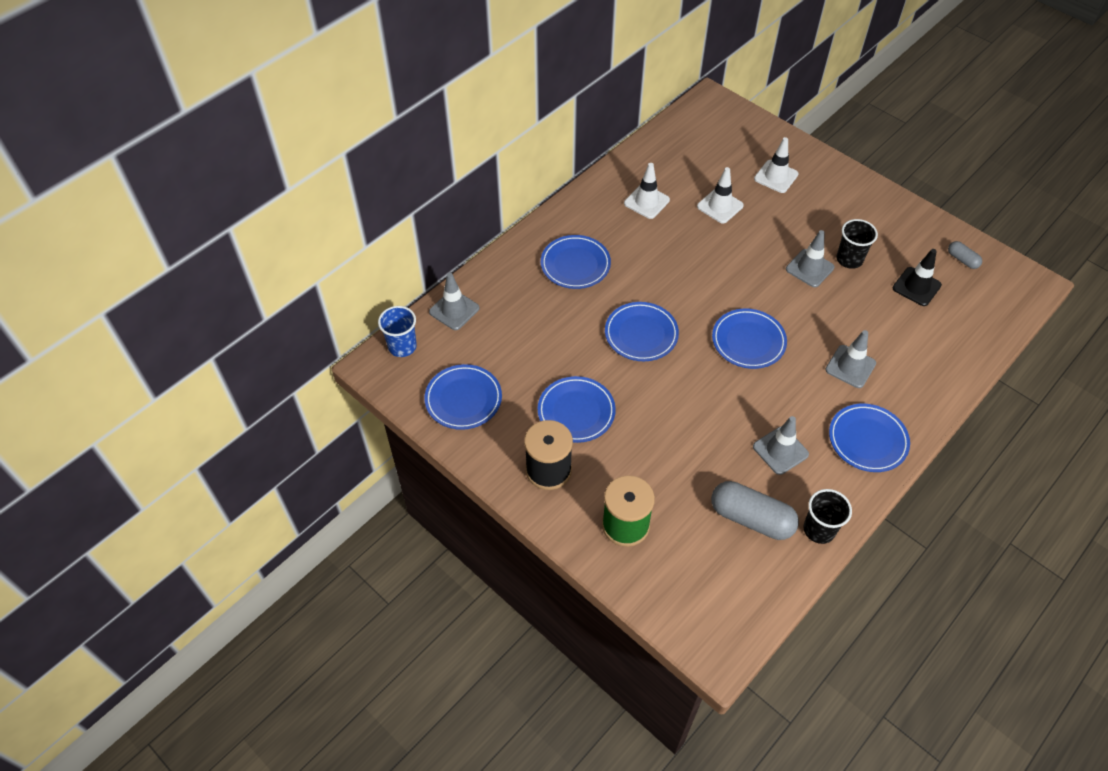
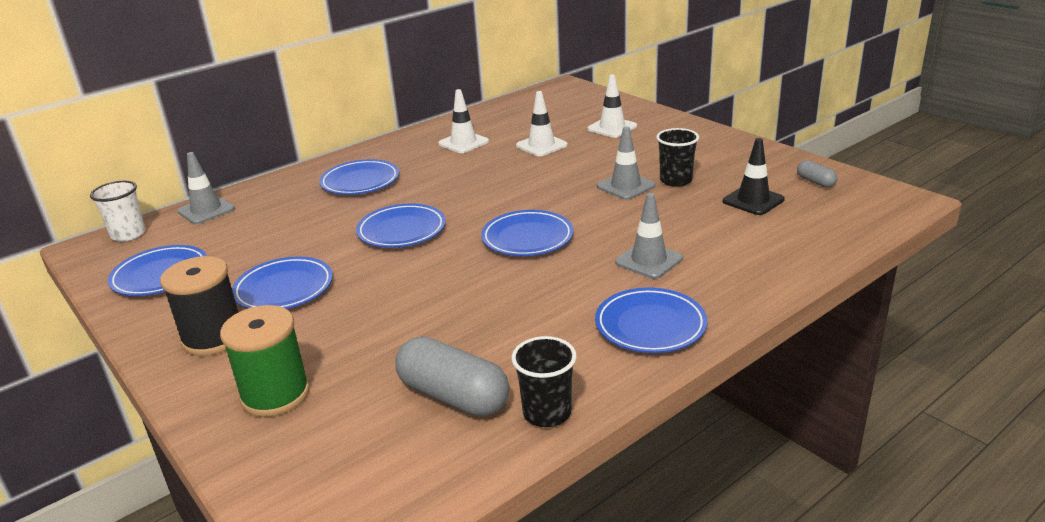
camera: 10 degrees right, 25 degrees down
(402, 346) = (128, 234): blue cup -> white cup
(780, 450) = (525, 331): grey traffic cone -> none

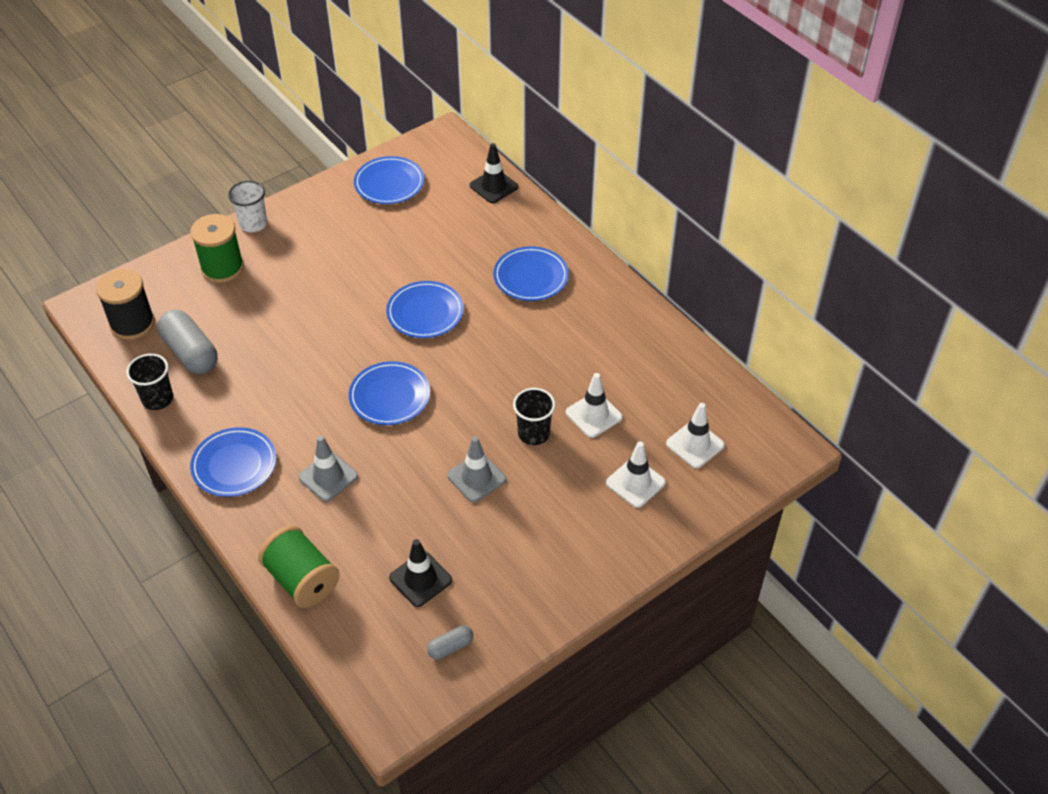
camera: 90 degrees right, 20 degrees up
(128, 234) = (460, 151): white cup -> white cup (253, 224)
(206, 210) = (493, 186): grey traffic cone -> black traffic cone
(213, 338) = (296, 228): black spool -> black spool (132, 324)
(284, 289) = (350, 253): blue plate -> none
(454, 396) = (191, 353): grey capsule -> grey capsule turned 75 degrees counterclockwise
(463, 143) = (613, 349): white traffic cone -> white traffic cone (695, 444)
(675, 180) = (481, 521): black cup -> black cup (533, 433)
(789, 259) = (302, 580): none -> green spool

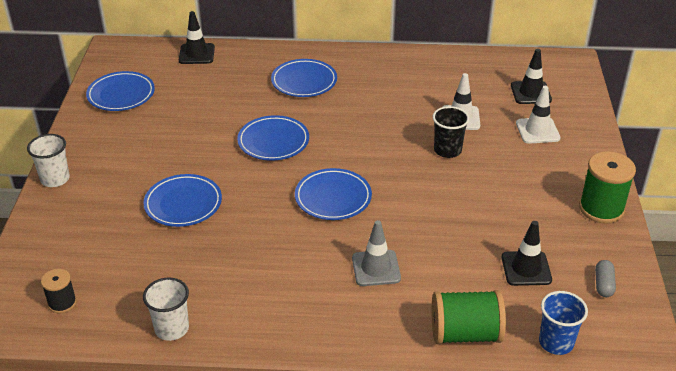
camera: 50 degrees left, 10 degrees down
(132, 324) = (62, 303): black spool -> black spool, size x0.57
(157, 399) = (171, 328): black cup -> white cup
(191, 353) = (146, 283): grey capsule -> none
(222, 268) = (77, 219): green spool -> green spool (601, 209)
(234, 465) = (303, 316): blue plate -> blue plate (183, 204)
(344, 648) = (556, 342): none -> blue cup
(476, 477) = (459, 195): grey traffic cone -> none
(695, 444) = (530, 93): white traffic cone -> black traffic cone

